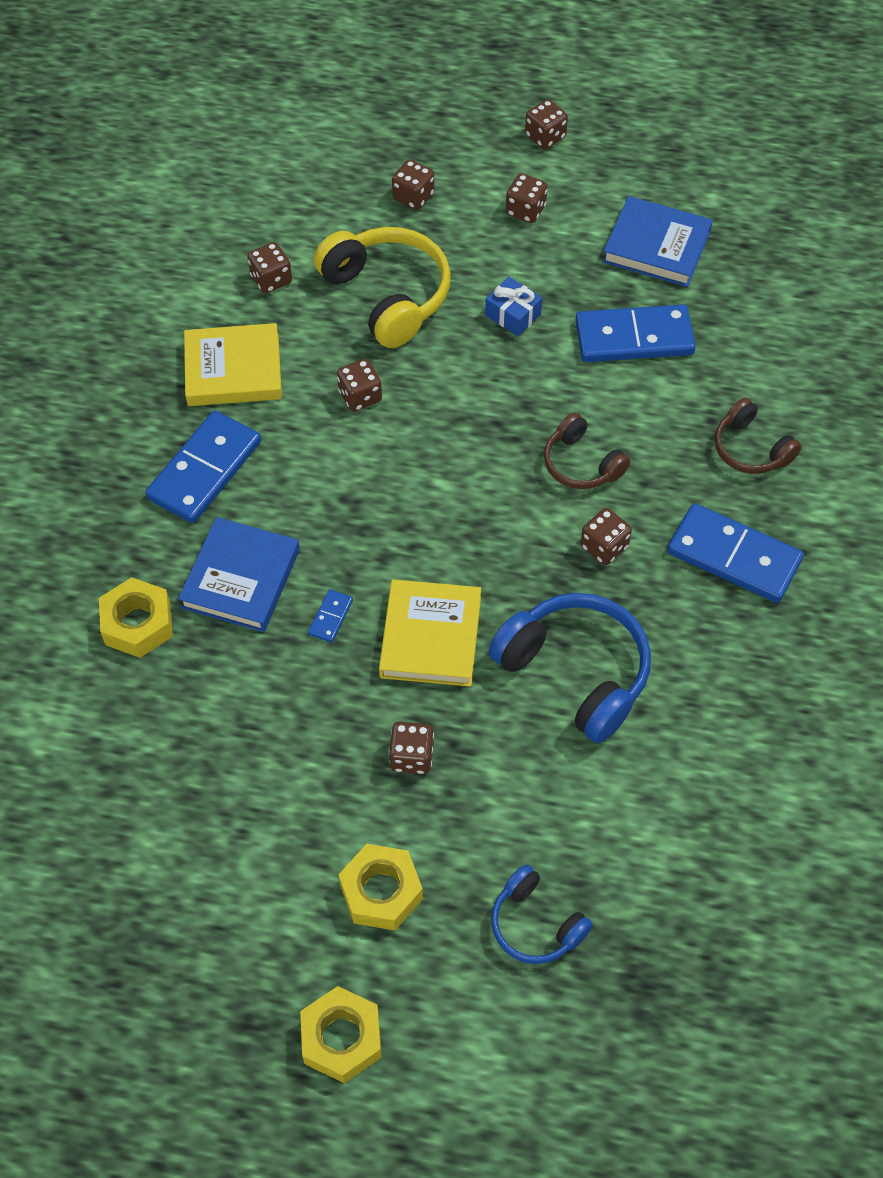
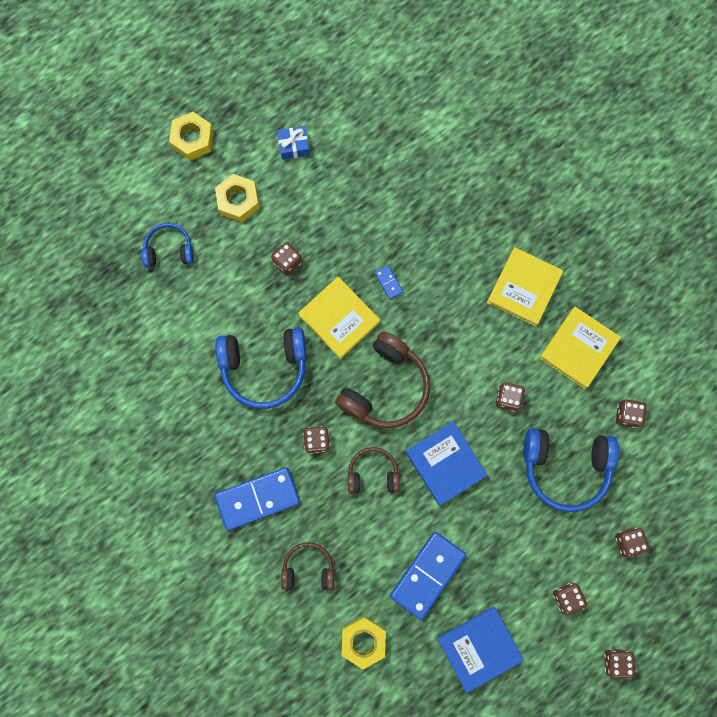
camera: 130 degrees right, 20 degrees up
(138, 624) = (458, 196): yellow nut -> yellow nut (363, 641)
(204, 470) = (524, 288): blue domino -> yellow book
(241, 579) = (444, 259): blue book -> blue book (445, 463)
(388, 295) = (565, 467): yellow headphones -> blue headphones
(468, 524) = (385, 387): none -> brown headphones
(513, 315) = (497, 523): blue gift -> blue gift (294, 146)

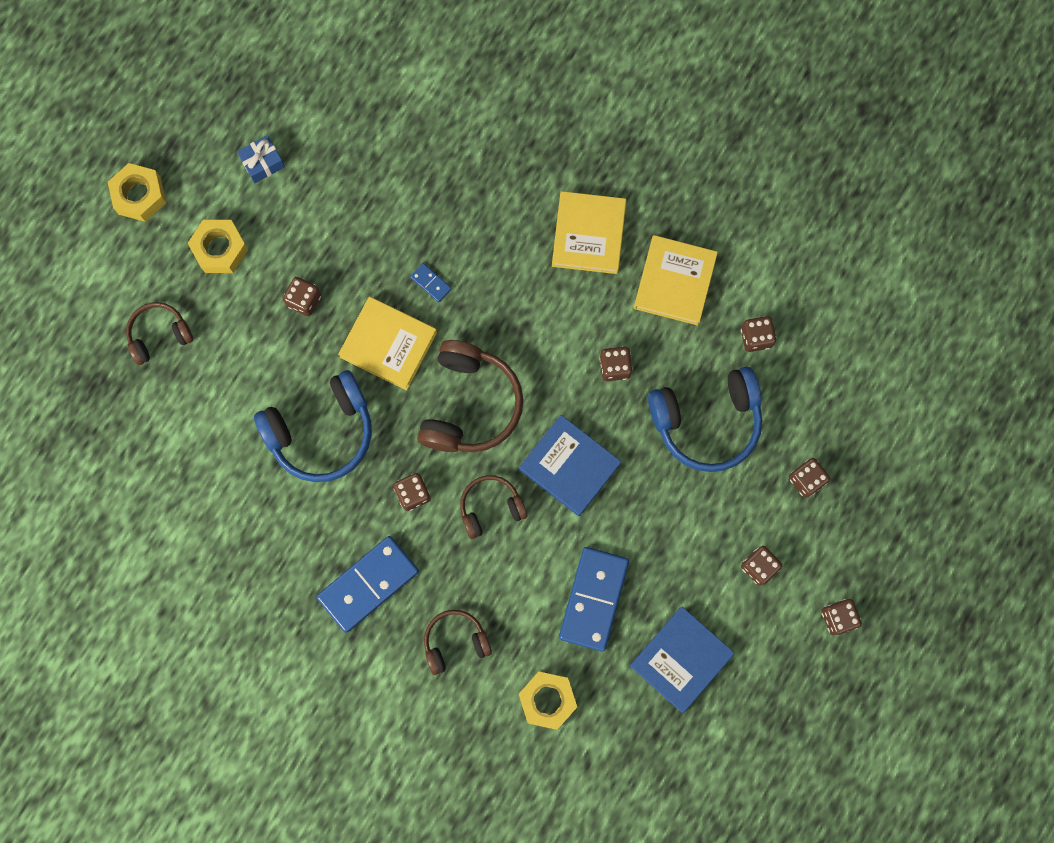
camera: 20 degrees left, 0 degrees up
(169, 249) = (159, 335): blue headphones -> brown headphones

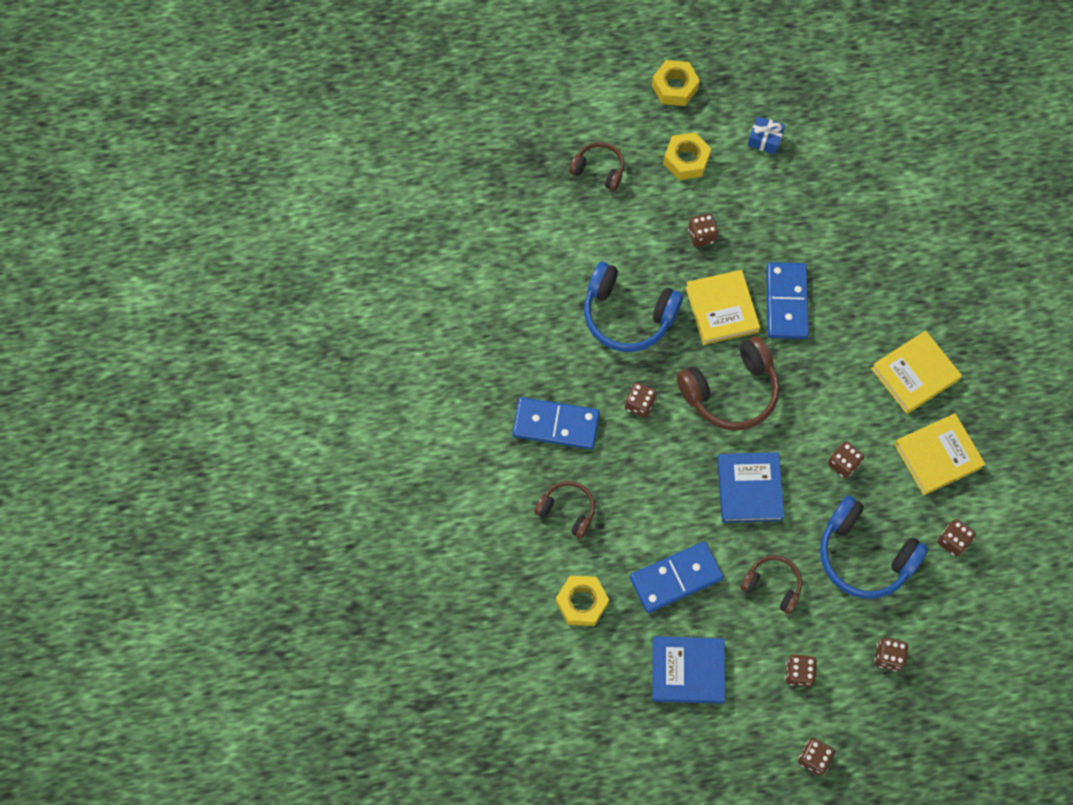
camera: 50 degrees right, 10 degrees down
(431, 283) = (786, 302): blue domino -> blue domino, size x2.34
(490, 507) = (675, 460): brown headphones -> brown headphones (772, 585)

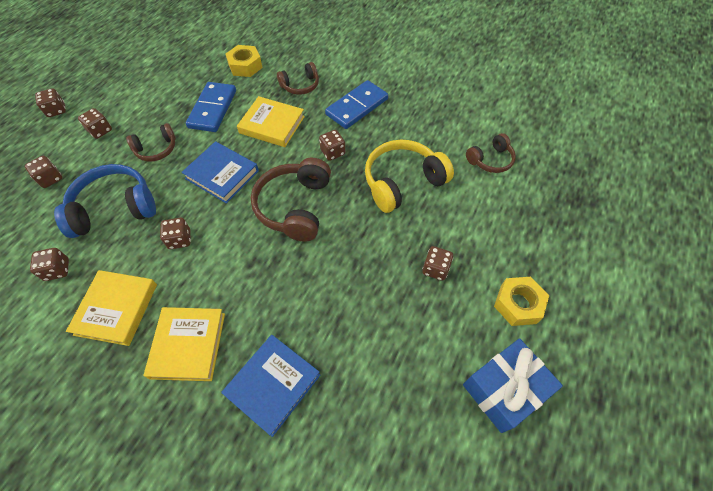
camera: 125 degrees right, 10 degrees down
(599, 170) = (543, 235): brown headphones -> brown headphones (490, 160)
(627, 315) = (402, 182): blue headphones -> yellow headphones
(674, 87) = (607, 346): yellow nut -> none
(687, 671) = (162, 86): blue book -> blue book (273, 384)
(722, 309) = (361, 242): yellow book -> yellow book (272, 125)
(765, 139) = (504, 389): blue gift -> blue gift, size x1.87
(786, 302) = (331, 291): blue domino -> none

